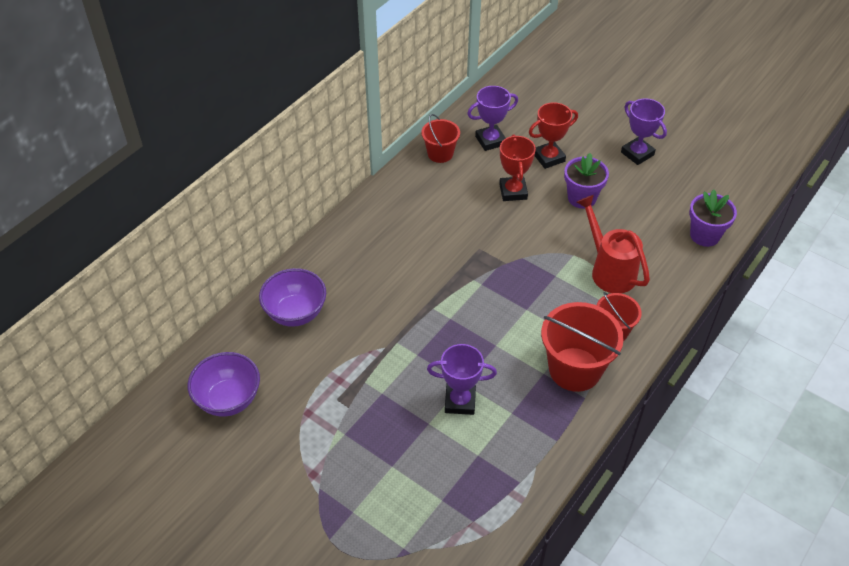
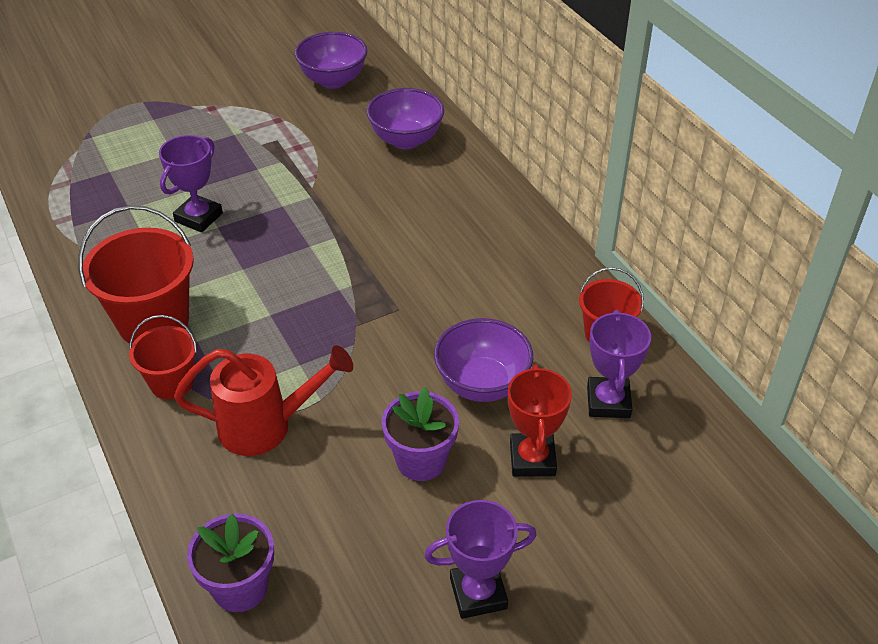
camera: 115 degrees right, 5 degrees down
(513, 191) = (482, 384): red trophy -> purple bowl

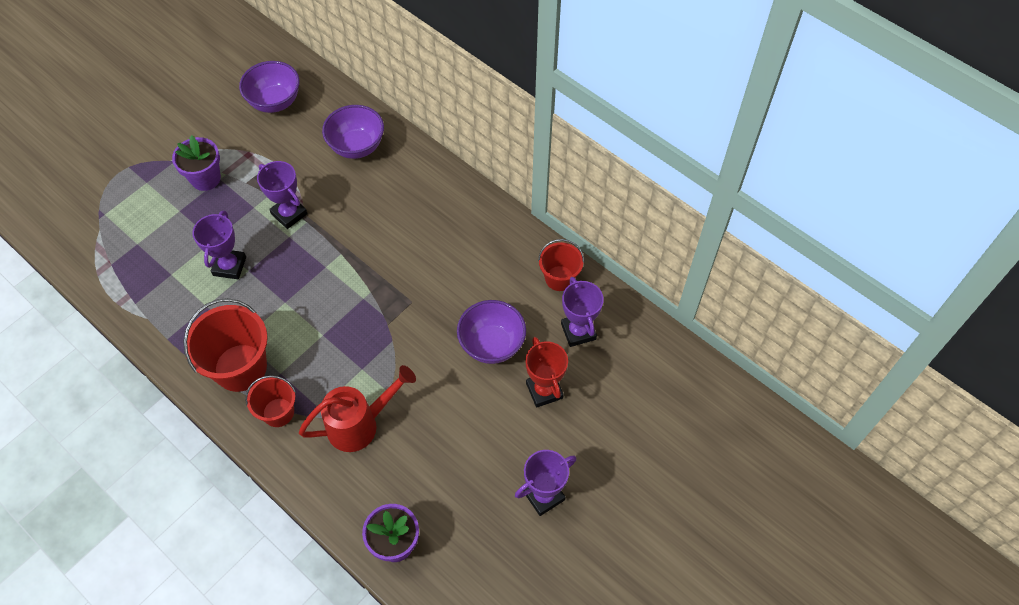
camera: 20 degrees left, 15 degrees up
(294, 184) = (289, 214): none -> purple trophy
(421, 460) = (473, 416): purple flower pot -> purple flower pot (205, 178)

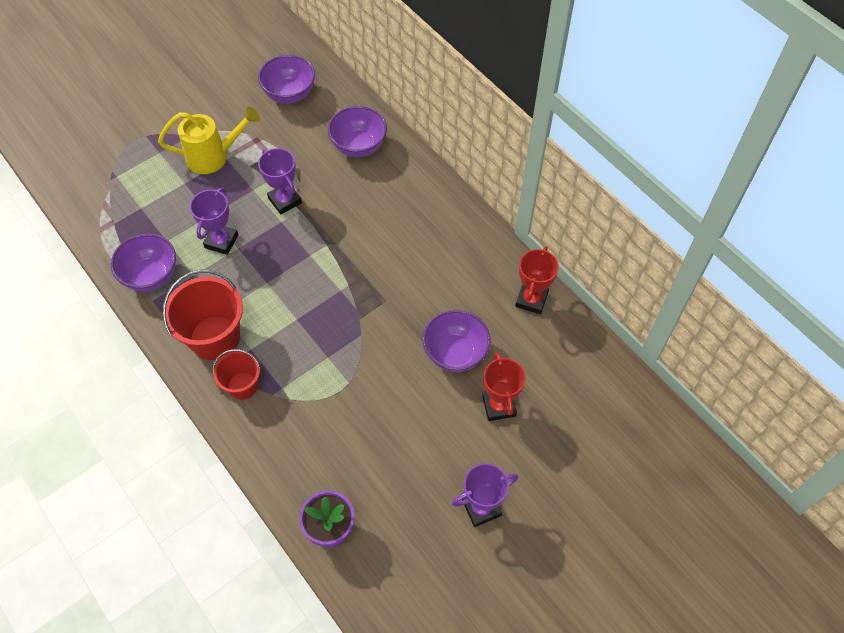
camera: 10 degrees right, 0 degrees up
(161, 314) = (151, 276): none -> purple bowl
(205, 178) = (213, 156): purple flower pot -> yellow watering can
(360, 424) = (317, 410): red watering can -> none
(559, 278) = (531, 300): red bucket -> red trophy
(578, 331) = (541, 354): purple trophy -> none

